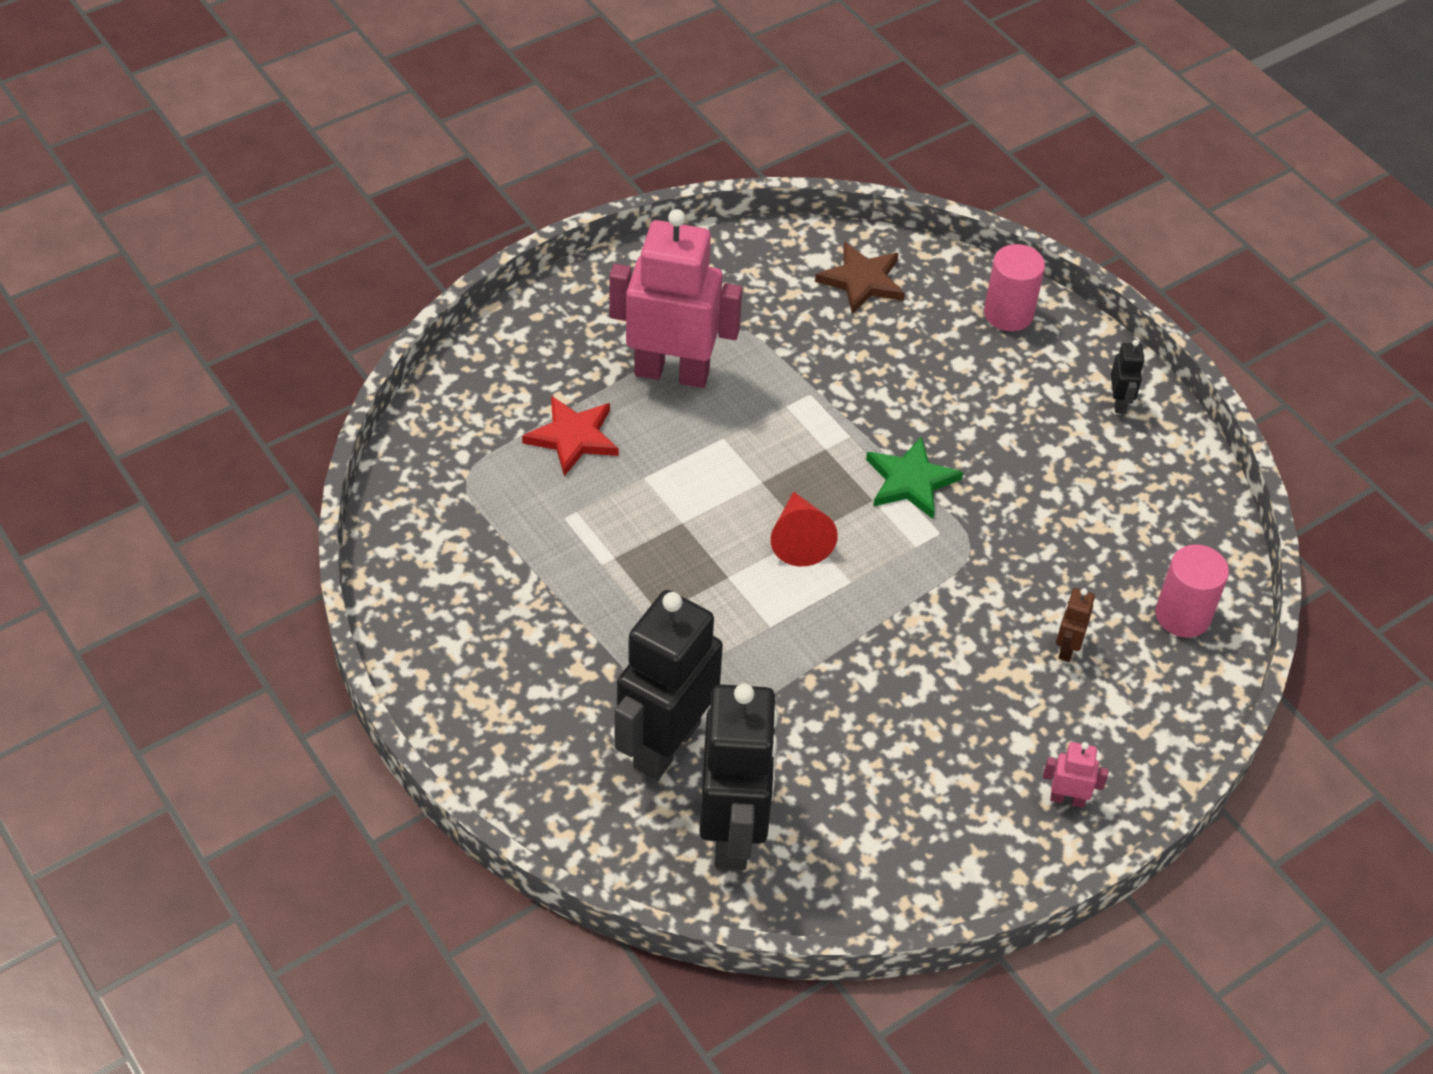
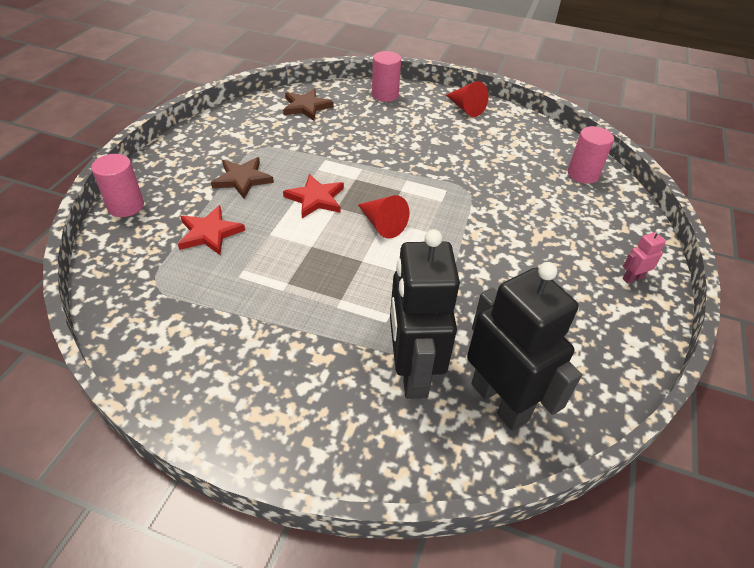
camera: 35 degrees left, 5 degrees down
(500, 344) = (126, 206): none -> pink cylinder
(672, 372) = (242, 179): pink robot -> brown star
(745, 453) = (316, 198): none -> red star
(911, 481) = (410, 175): green star -> none
(1067, 648) = (554, 211): brown robot -> none
(1119, 402) = (465, 108): black robot -> red cone

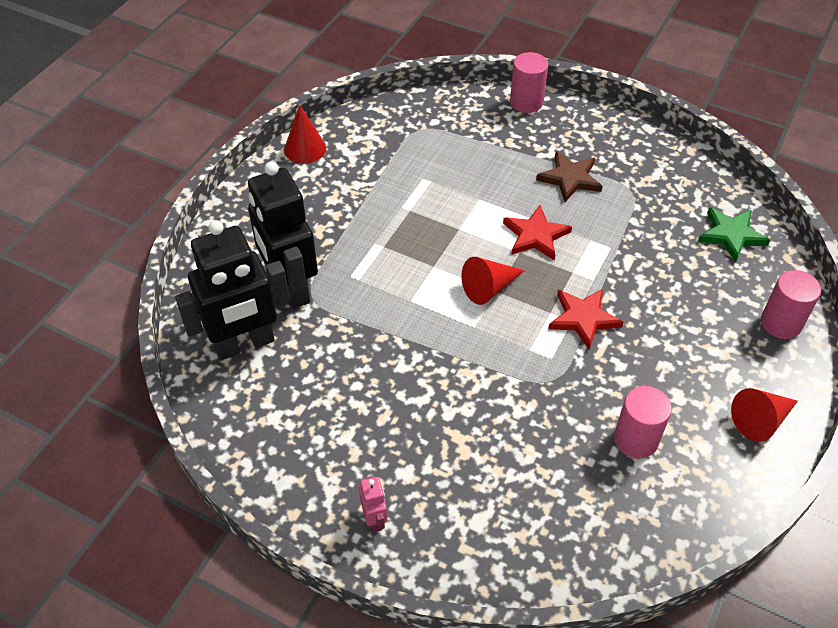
camera: 100 degrees right, 5 degrees up
(177, 394) = (305, 149): none -> red cone
(209, 233) = (484, 158): red star -> red star (583, 318)
(306, 107) = (731, 235): brown star -> green star
(412, 372) = (290, 287): black robot -> black robot turned 120 degrees counterclockwise
(583, 174) = (590, 536): pink cylinder -> pink cylinder (636, 439)

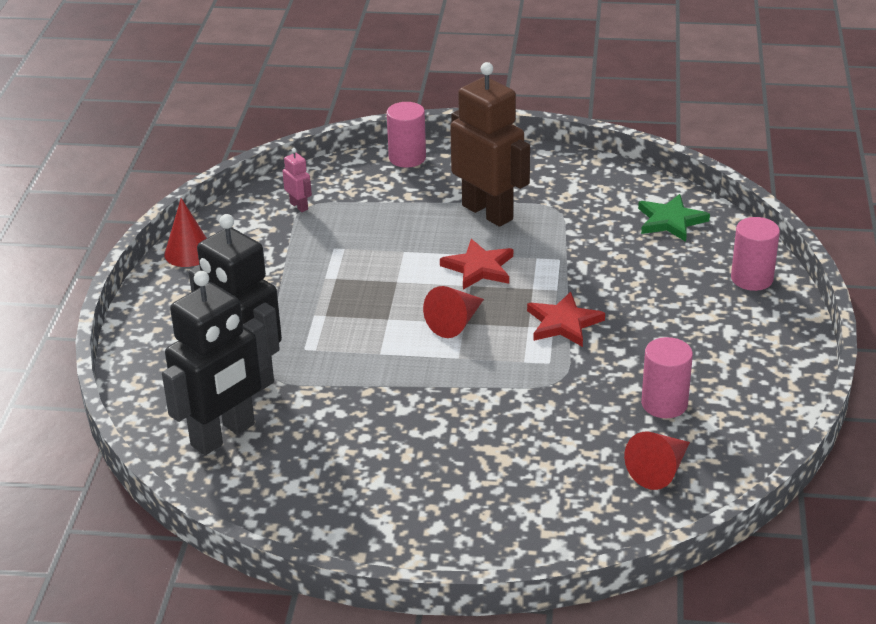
camera: 20 degrees left, 15 degrees down
(374, 519) = (445, 537): pink robot -> pink robot (299, 206)
(570, 178) = (488, 212): brown star -> brown robot
(760, 420) = (771, 358): red cone -> red cone (659, 470)

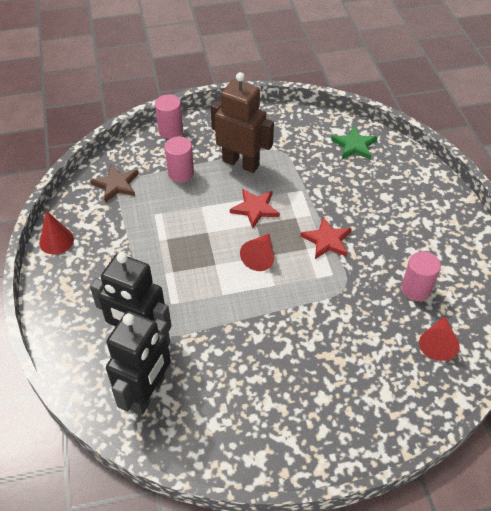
camera: 20 degrees left, 15 degrees up
(299, 206) = (116, 184): pink robot -> brown star
(752, 278) = (421, 179): pink cylinder -> pink cylinder (181, 173)

